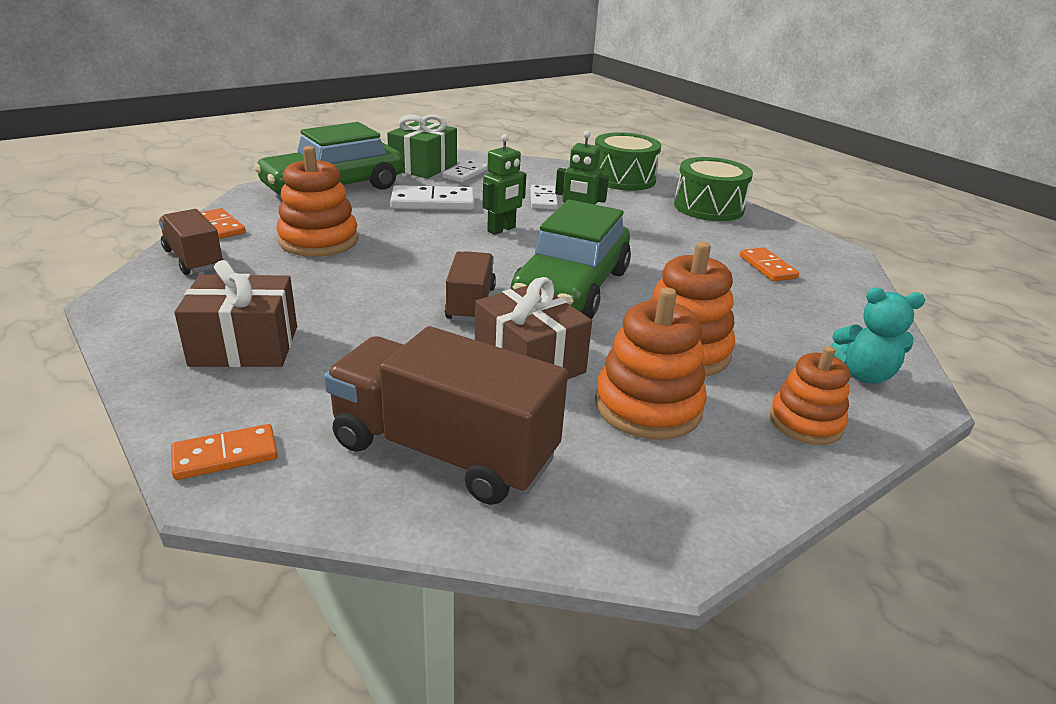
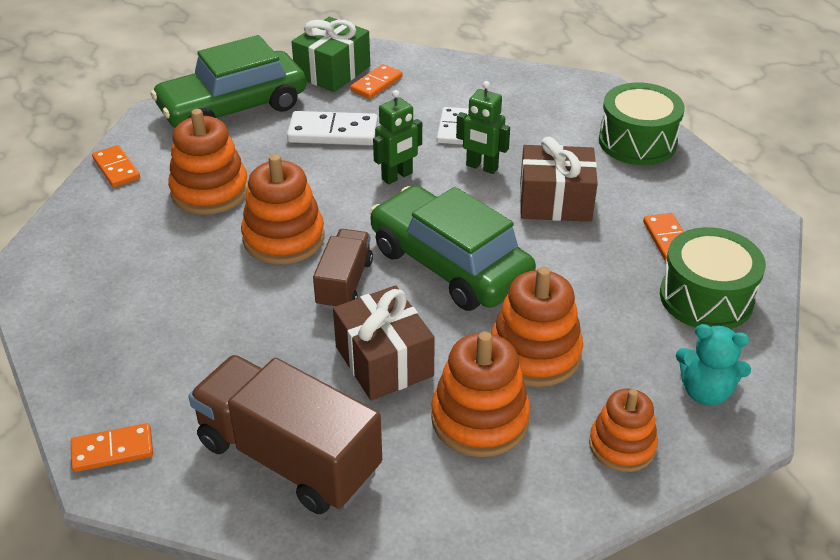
camera: 10 degrees right, 10 degrees up
(193, 259) = (91, 216): brown truck -> none
(244, 346) = (133, 330): brown gift -> brown gift (555, 202)
(400, 272) = (284, 238): none -> orange stacking toy
(465, 174) = (376, 84): white domino -> orange domino
(572, 288) = (449, 264): green car -> green car turned 105 degrees clockwise
(623, 179) = (554, 92): green drum -> green drum (706, 298)

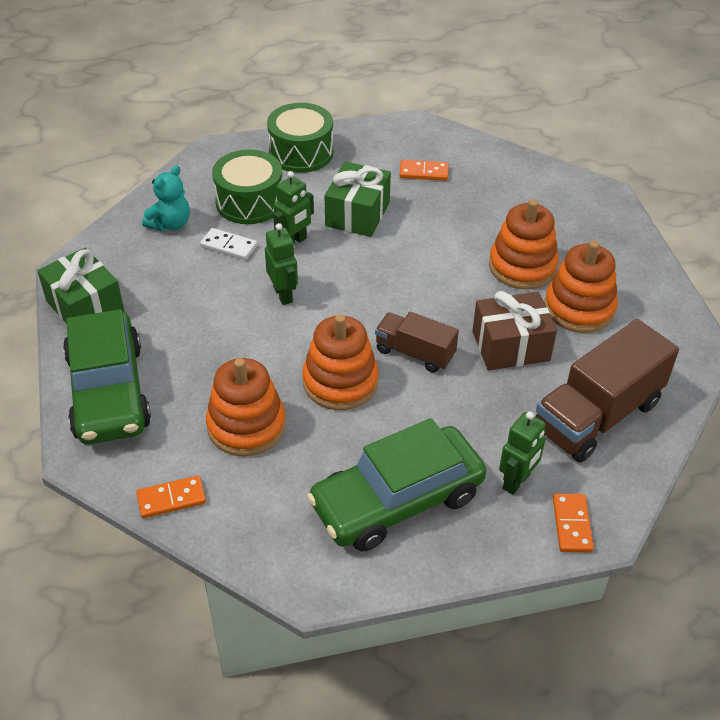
camera: 75 degrees left, 5 degrees up
(169, 394) = (517, 481): none -> green robot
(333, 132) = (193, 324): white domino -> none
(376, 84) = (127, 280): orange domino -> none
(449, 264) = (412, 288): green car -> green car (397, 500)
(555, 202) = (357, 214): brown gift -> green gift
(622, 445) = (614, 249): orange stacking toy -> none
(705, 392) = (575, 201): turquoise teddy bear -> turquoise teddy bear (170, 224)
(706, 298) = (489, 174): green drum -> green drum (249, 202)

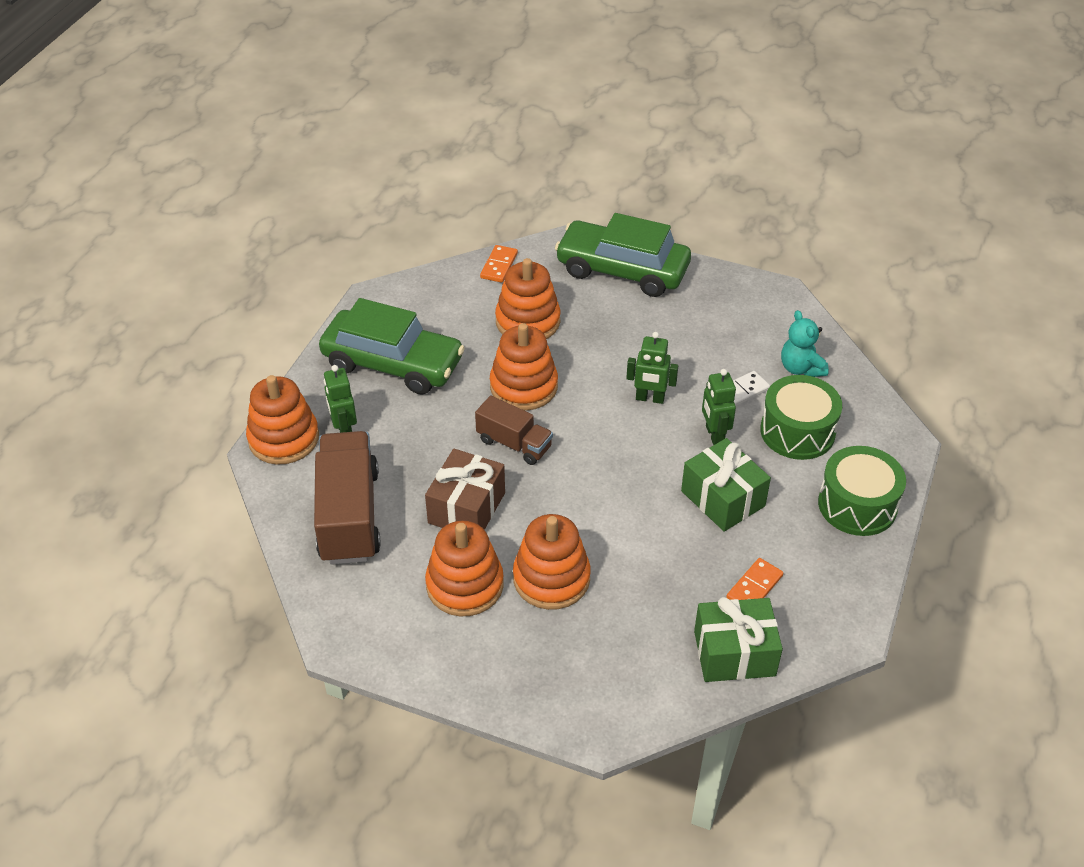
camera: 125 degrees right, 0 degrees up
(85, 306) = (726, 287): green gift -> green gift (734, 653)
(397, 500) = (393, 363): green car -> green car turned 105 degrees clockwise
(415, 353) = (514, 444): brown truck -> brown truck turned 60 degrees clockwise
(572, 524) = (283, 438): orange domino -> orange stacking toy

